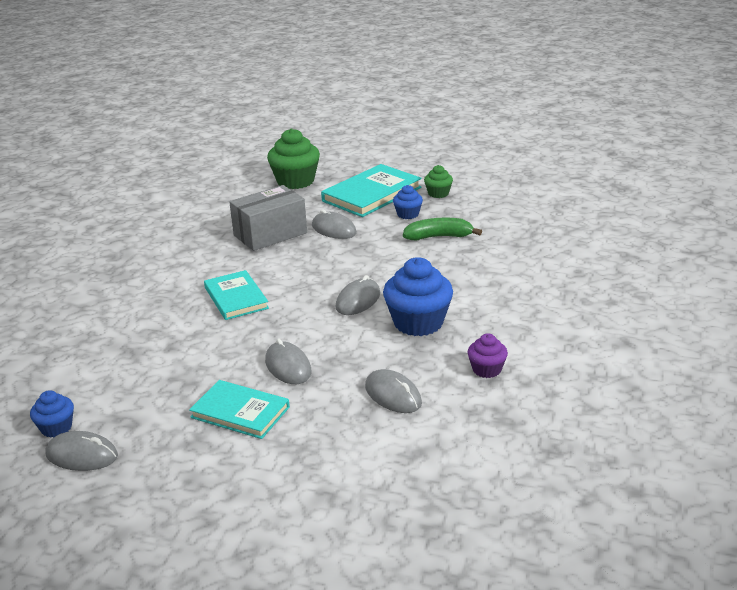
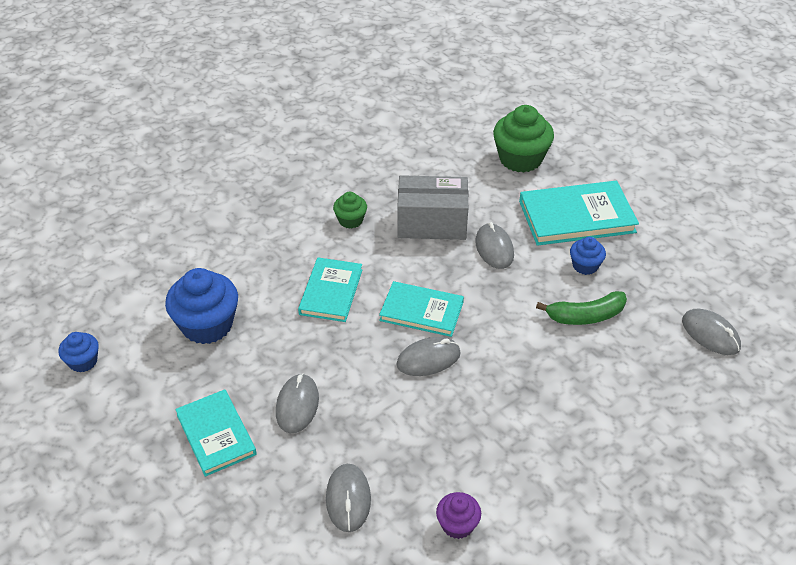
camera: 35 degrees right, 15 degrees up
(82, 455) = (75, 404): grey mouse -> grey mouse (710, 334)
(321, 279) = (421, 311): none -> turquoise book
(418, 323) = (454, 422): blue cupcake -> blue cupcake (207, 325)
(438, 193) = (645, 251): green cupcake -> green cupcake (350, 220)
(439, 237) = (585, 316): green banana -> green banana turned 135 degrees clockwise

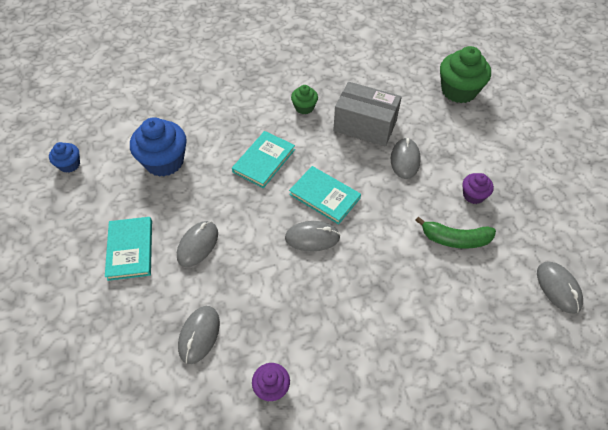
camera: 20 degrees right, 10 degrees up
(576, 217) = (484, 151): turquoise book -> none
(585, 266) = (473, 195): blue cupcake -> purple cupcake

